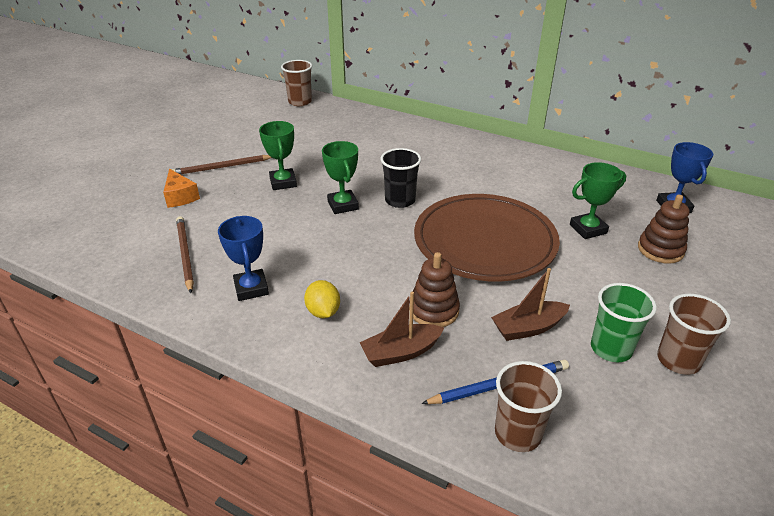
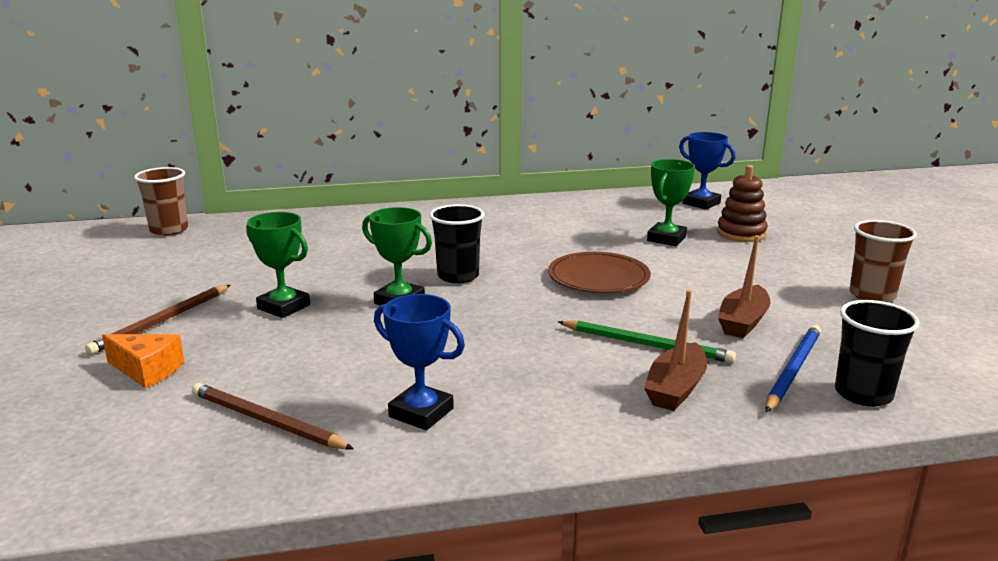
camera: 40 degrees left, 15 degrees down
(323, 312) = (543, 394): yellow lemon -> none
(434, 310) = (646, 345): brown stacking toy -> green pencil
(484, 241) = (598, 278): brown plate -> brown plate, size x0.57
(518, 433) = (863, 394): brown cup -> black cup
(611, 348) = (821, 308): green cup -> none

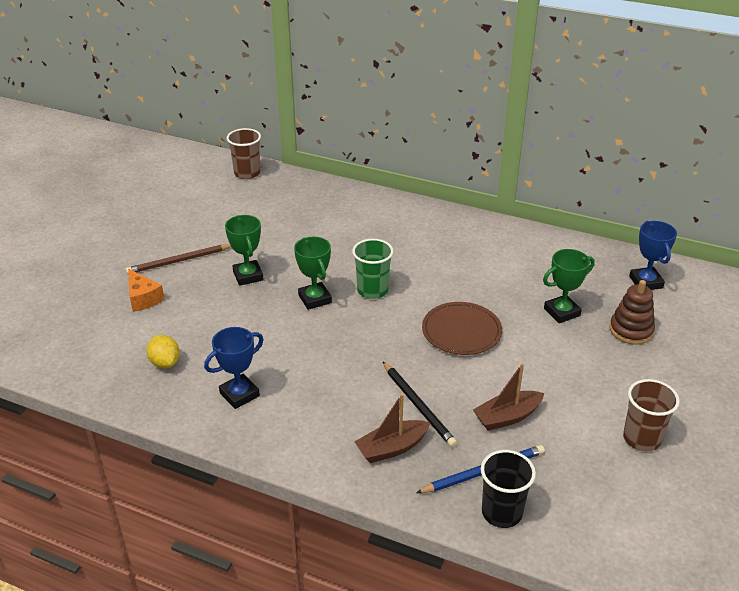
camera: 35 degrees right, 15 degrees up
(266, 421) = (165, 363): brown pencil -> yellow lemon
(421, 413) = (239, 394): blue trophy -> blue trophy turned 75 degrees clockwise
(458, 276) = (372, 290): black cup -> green cup
(646, 345) = (418, 406): green pencil -> black pencil

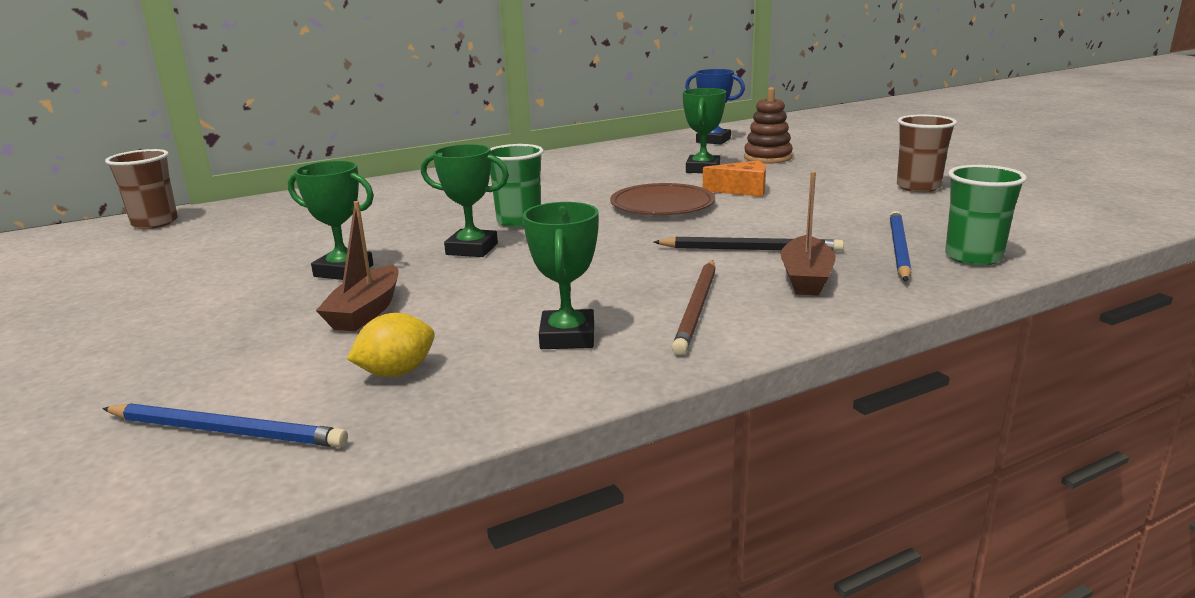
camera: 50 degrees left, 15 degrees down
(90, 350) = (226, 431): none -> blue pencil
(143, 298) = (215, 350): orange cheese -> orange cheese (742, 190)
(165, 363) = (397, 372): yellow lemon -> yellow lemon turned 45 degrees counterclockwise
(178, 261) = (203, 303): brown pencil -> brown pencil (697, 308)
(239, 394) = (567, 337): blue trophy -> green trophy
(501, 512) = (973, 257): black cup -> green cup
(507, 417) = (824, 220): brown boat -> brown boat (366, 311)

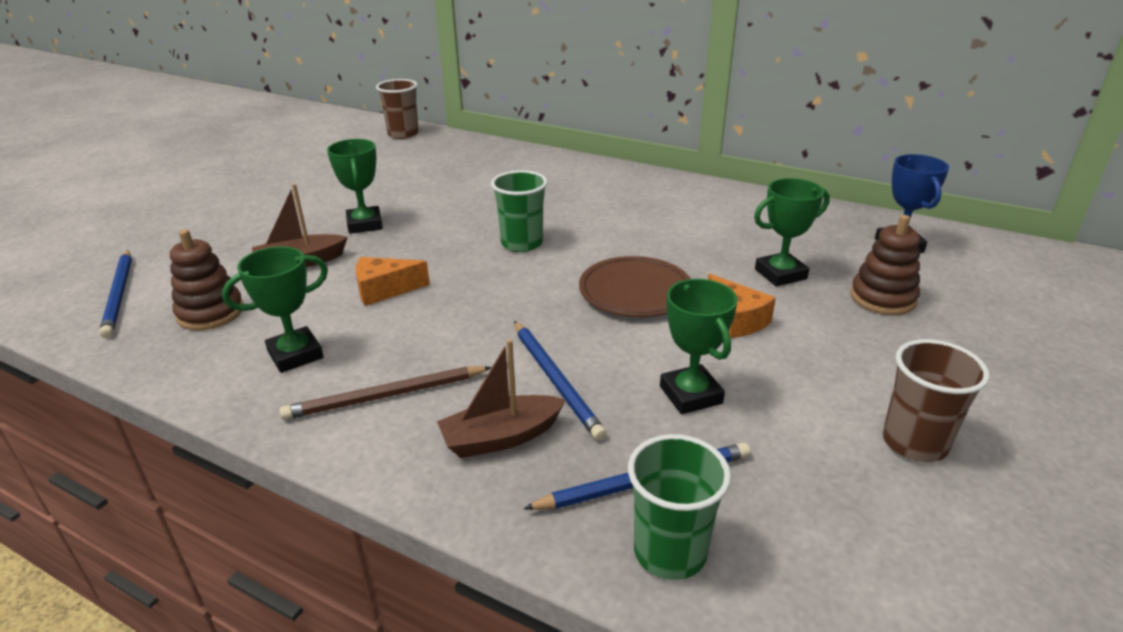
camera: 55 degrees right, 10 degrees up
(397, 372) = (210, 313): yellow lemon -> brown stacking toy
(472, 249) = (442, 250): green trophy -> green trophy (690, 395)
(506, 282) = (384, 290): none -> orange cheese
(751, 249) = (555, 380): black pencil -> blue pencil

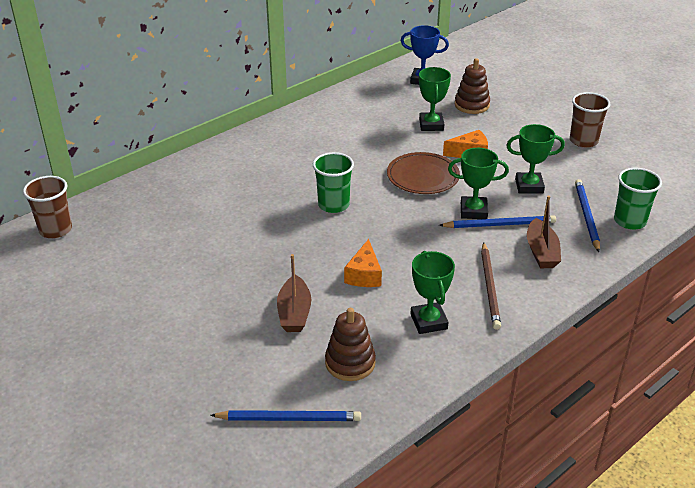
camera: 70 degrees left, 5 degrees up
(365, 224) = (249, 274): green trophy -> green trophy (473, 211)

